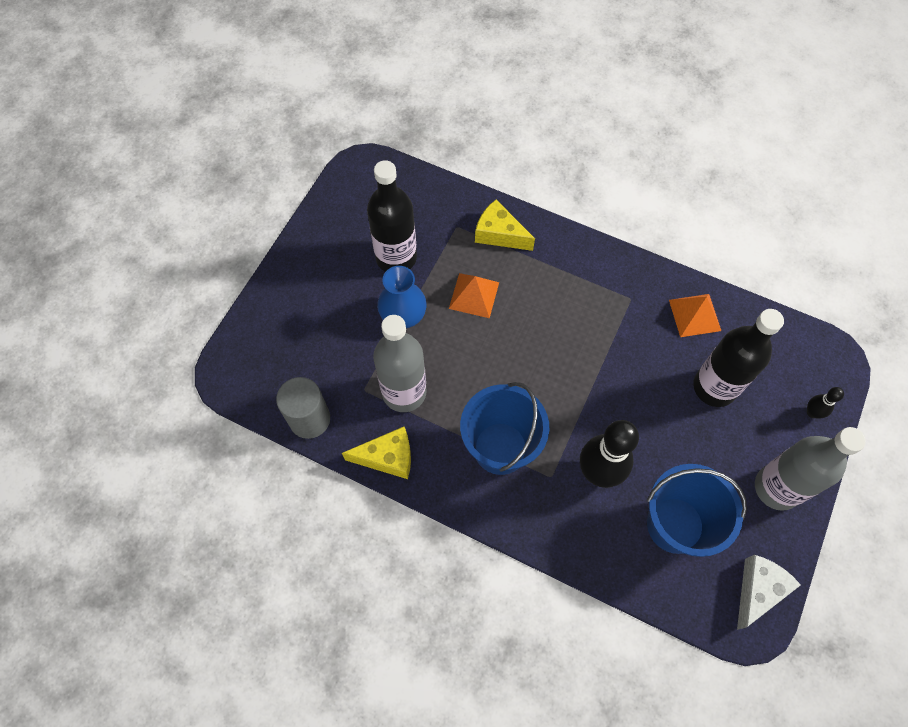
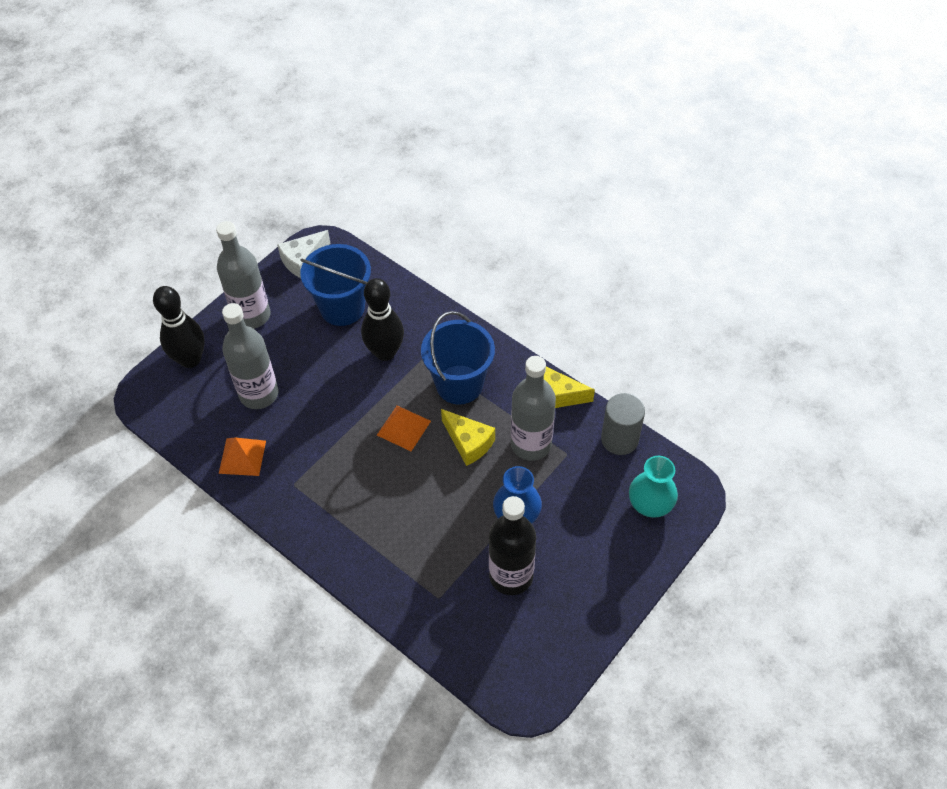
camera: 165 degrees left, 10 degrees down
(271, 353) = (650, 504): none -> turquoise vase
(474, 295) = (442, 519): orange pyramid -> orange pyramid (404, 428)
(499, 234) = (396, 579): yellow cheese -> yellow cheese (468, 442)
(714, 387) = (259, 394): black bottle -> grey bottle
(812, 412) = (190, 359): black bowling pin -> black bowling pin, size x2.12

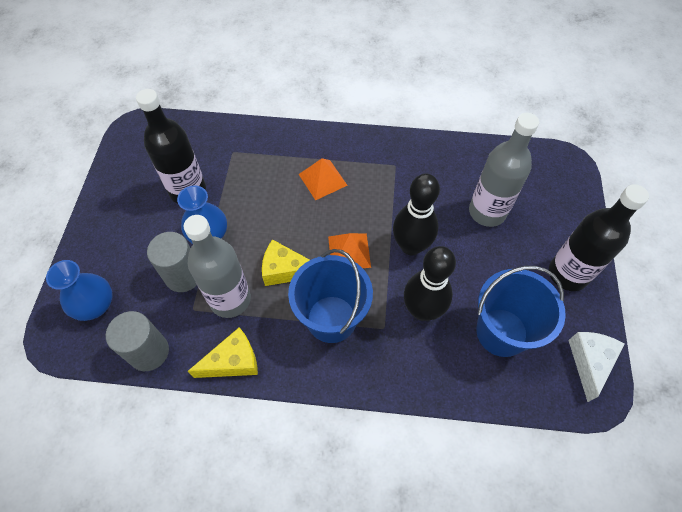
camera: 145 degrees right, 5 degrees up
(190, 359) = (568, 207): black bowling pin -> black bowling pin (411, 246)
(242, 457) = (449, 162): orange pyramid -> orange pyramid (322, 179)
(252, 315) = (567, 274): grey bottle -> black bottle
(560, 488) = (183, 276): none -> grey cylinder
(650, 504) = (95, 305): turquoise vase -> blue vase

